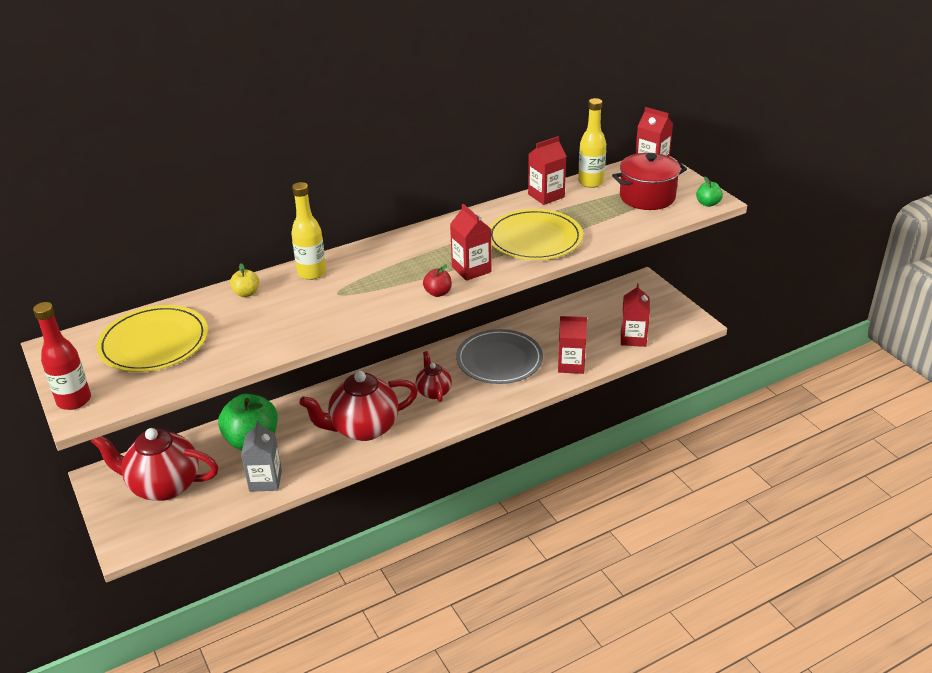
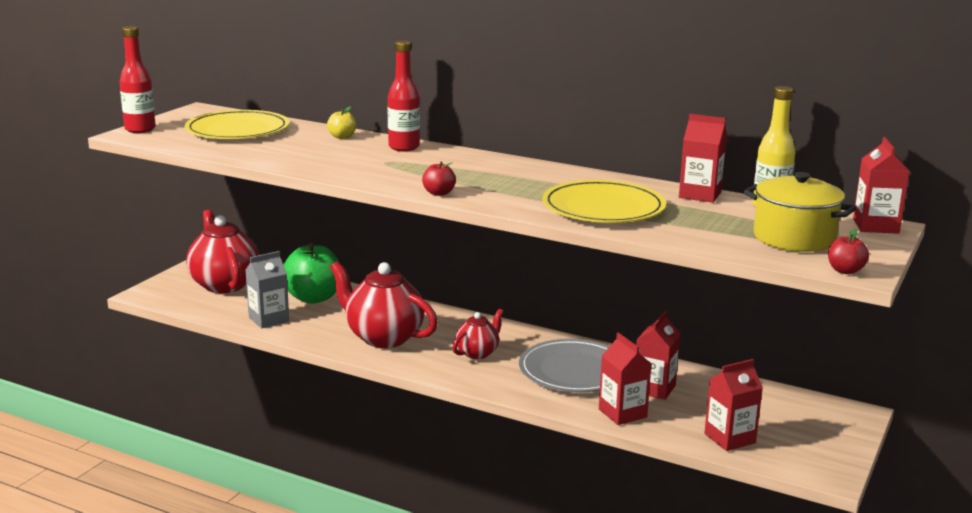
camera: 55 degrees right, 15 degrees down
(312, 273) = (404, 147): yellow bottle -> red bottle
(471, 269) = (500, 196): red carton -> red carton (654, 388)
(647, 197) = (794, 238): red pot -> yellow pot
(708, 203) = (845, 271): green apple -> red apple

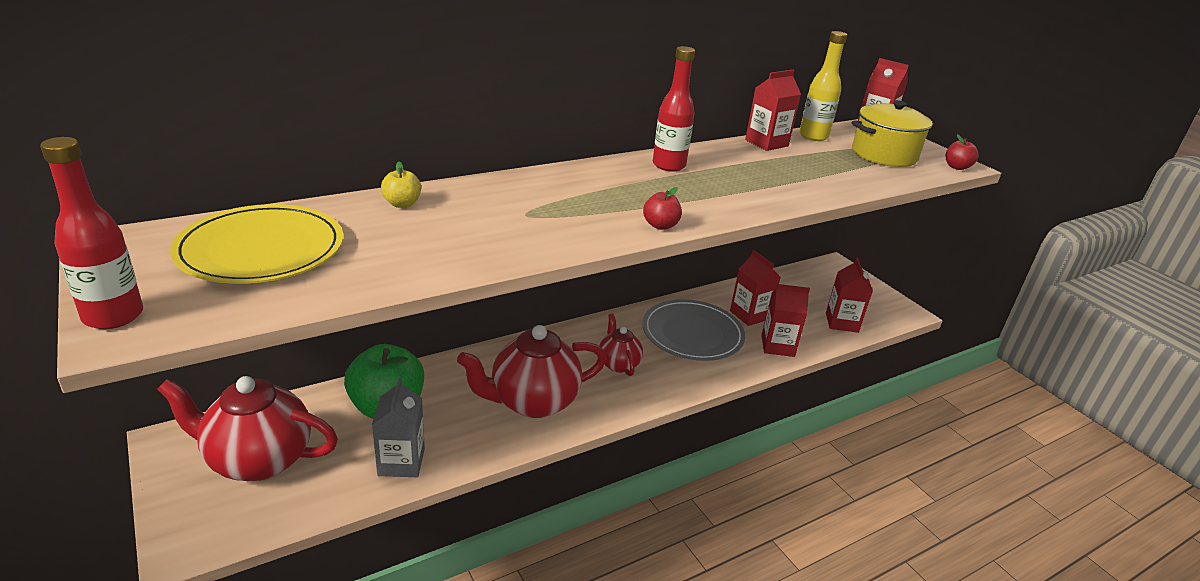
camera: 60 degrees left, 10 degrees up
(404, 147) = (490, 190): red bottle -> red bottle (669, 165)
(603, 207) = (767, 181): yellow plate -> none

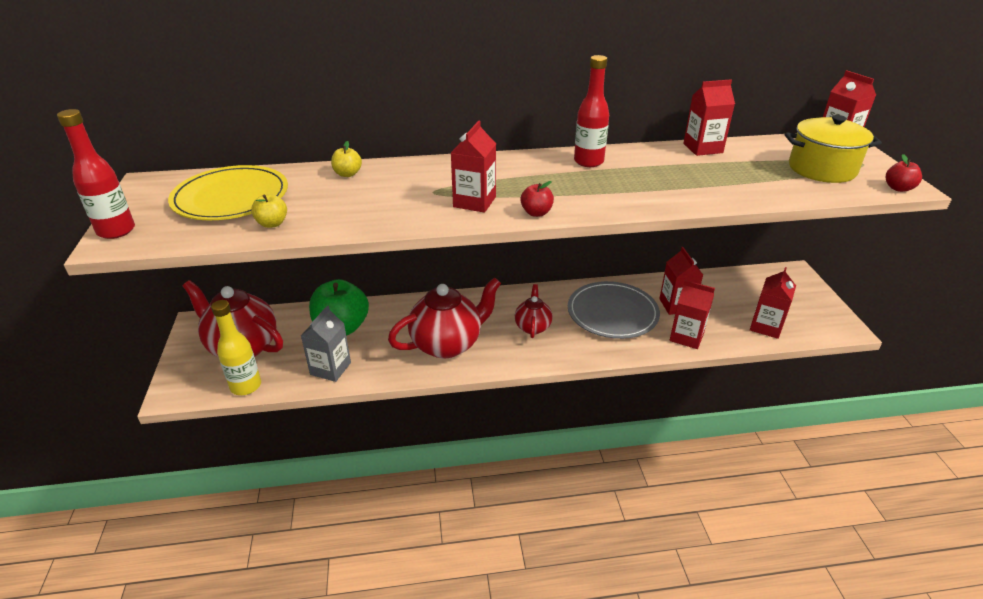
camera: 25 degrees right, 5 degrees up
(350, 276) = (272, 224): none -> yellow apple
(533, 402) = (447, 344): red teapot -> red teapot turned 150 degrees clockwise
(583, 221) = (474, 202): none -> red carton
(813, 136) = (759, 145): yellow bottle -> yellow bottle (246, 386)

